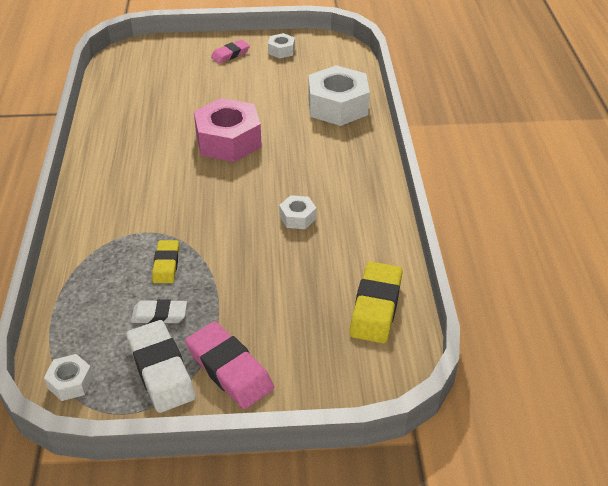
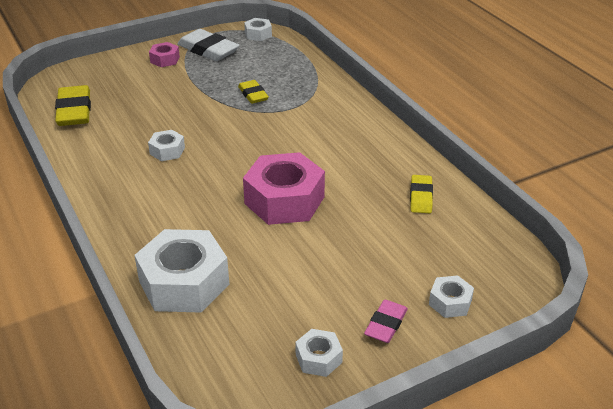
camera: 155 degrees right, 5 degrees down
(126, 114) = (421, 197): none -> yellow eraser
(159, 315) = (232, 70): white eraser -> none
(183, 54) = (450, 302): none -> white nut
(229, 369) = (165, 60): pink eraser -> pink nut

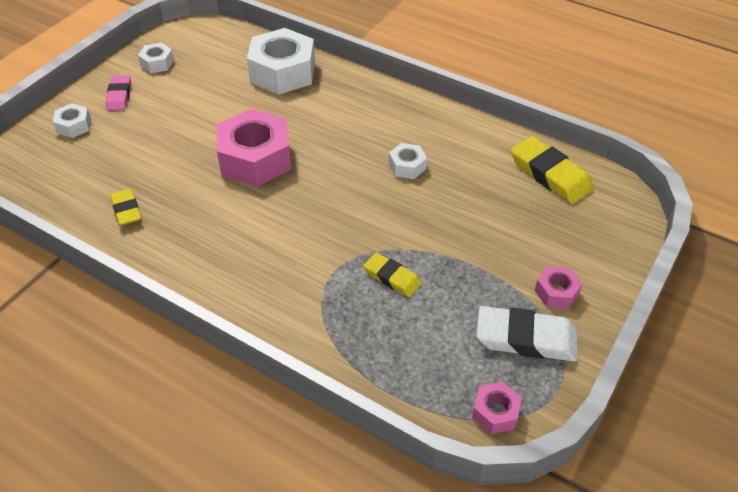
camera: 150 degrees right, 10 degrees up
(258, 34) = (495, 412): white nut -> pink nut

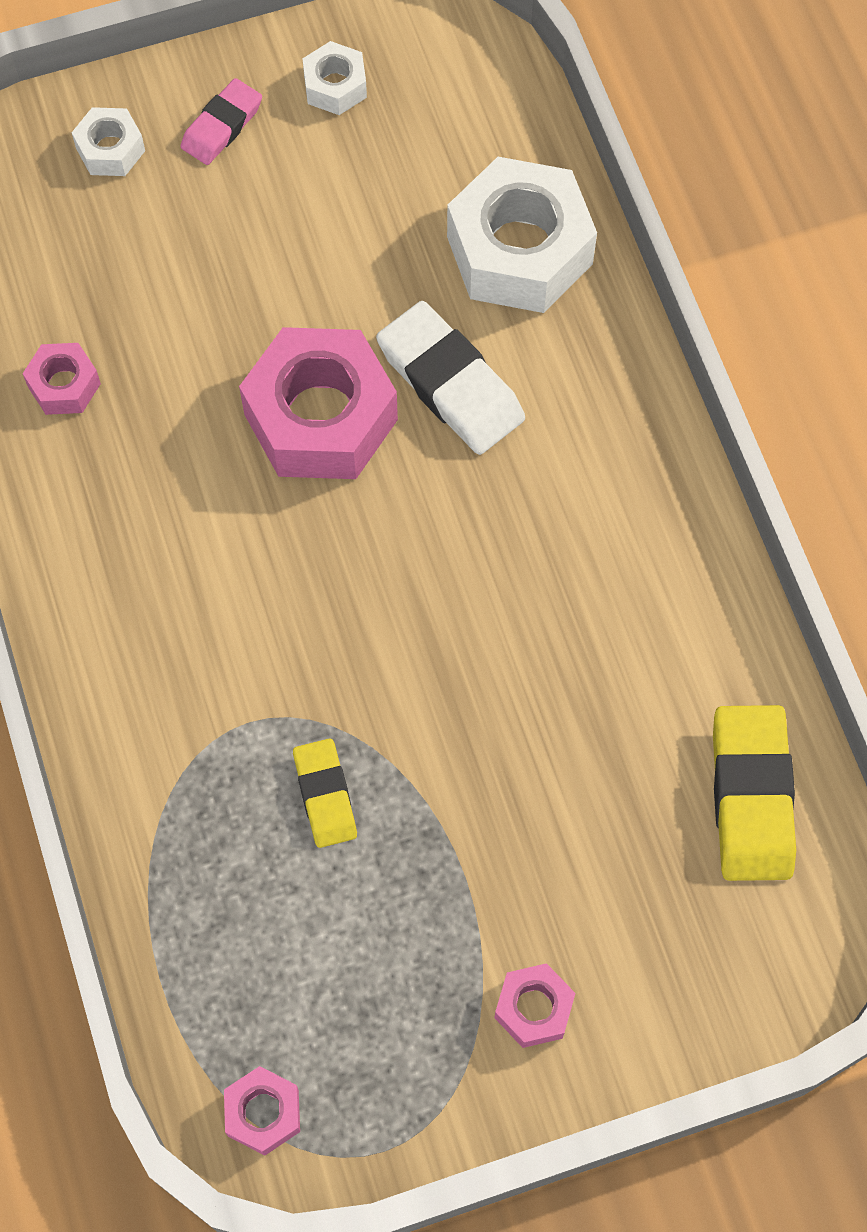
camera: 40 degrees right, 20 degrees up
(126, 210) = (64, 385): yellow eraser -> pink nut
(407, 166) = (538, 606): white nut -> none
(526, 338) = (413, 1043): white eraser -> white eraser (450, 384)

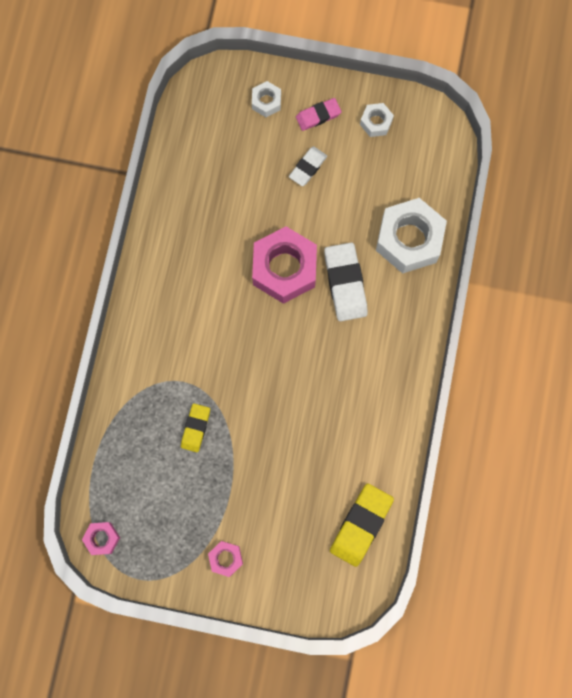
camera: 30 degrees right, 10 degrees up
(64, 385) = (190, 198): pink nut -> none
(257, 222) = (308, 167): none -> white eraser

